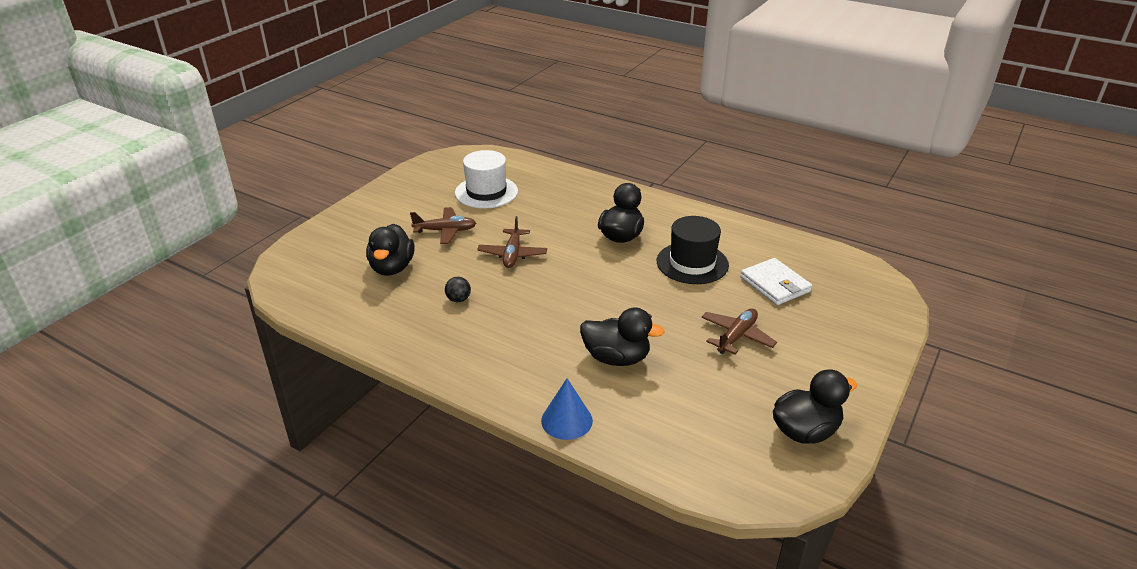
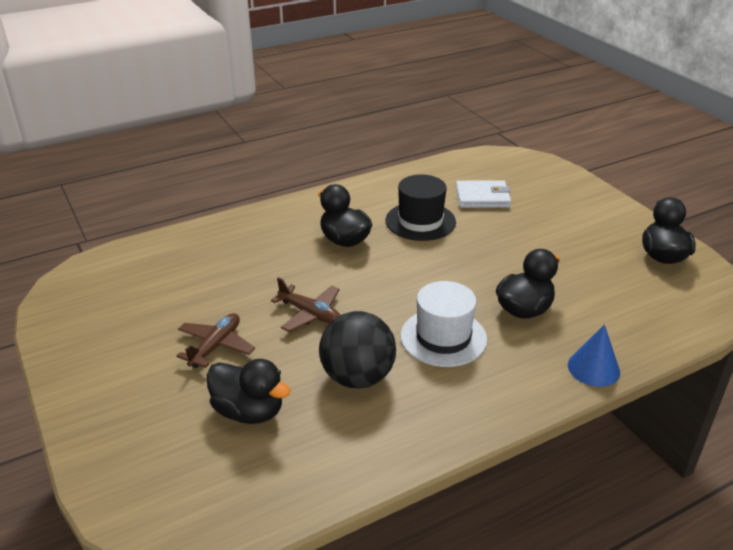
camera: 60 degrees left, 0 degrees up
(458, 299) = (357, 377): black ball -> black ball, size x2.41
(486, 192) = (170, 292): white hat -> white hat (443, 337)
(736, 336) = (536, 240): brown plane -> none

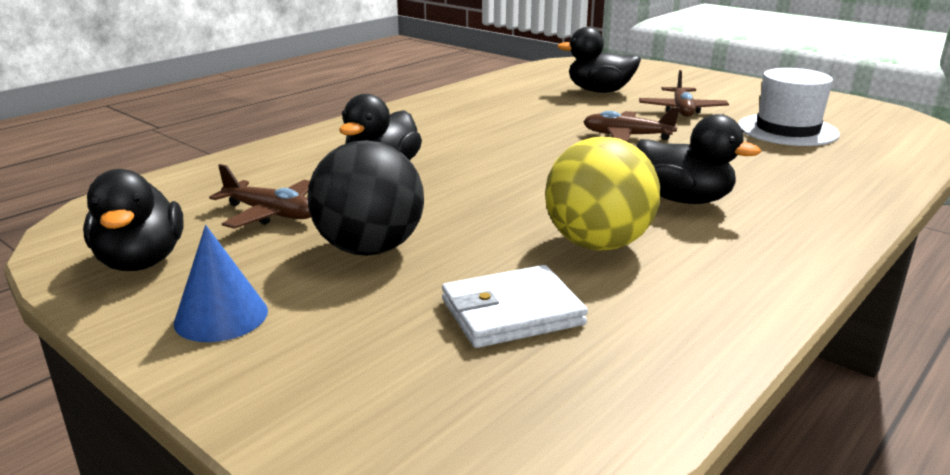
camera: 160 degrees right, 10 degrees down
(357, 377) = (532, 112): black ball -> black ball (369, 249)
(420, 221) = (597, 244): black hat -> yellow ball
(443, 337) = (469, 140): white hat -> white hat (787, 130)
(593, 368) = (299, 143): blue cone -> blue cone (221, 316)
(600, 279) = (271, 214): none -> brown plane

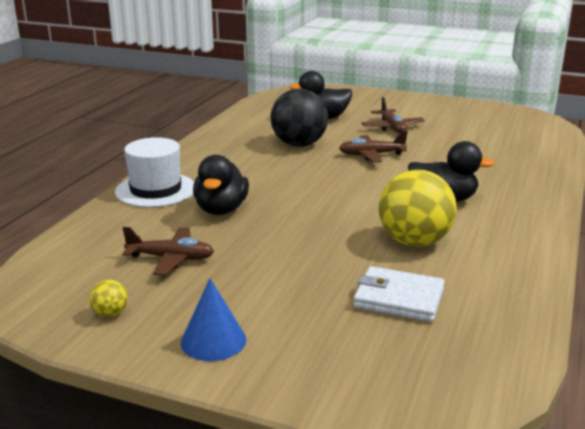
camera: 20 degrees left, 0 degrees up
(141, 261) = (110, 313): black duck -> yellow ball
(369, 249) = (269, 272): black ball -> black ball (299, 144)
(512, 312) = (399, 298): white wallet -> white wallet turned 60 degrees clockwise
(787, 130) = (470, 135): white hat -> white hat (156, 190)

